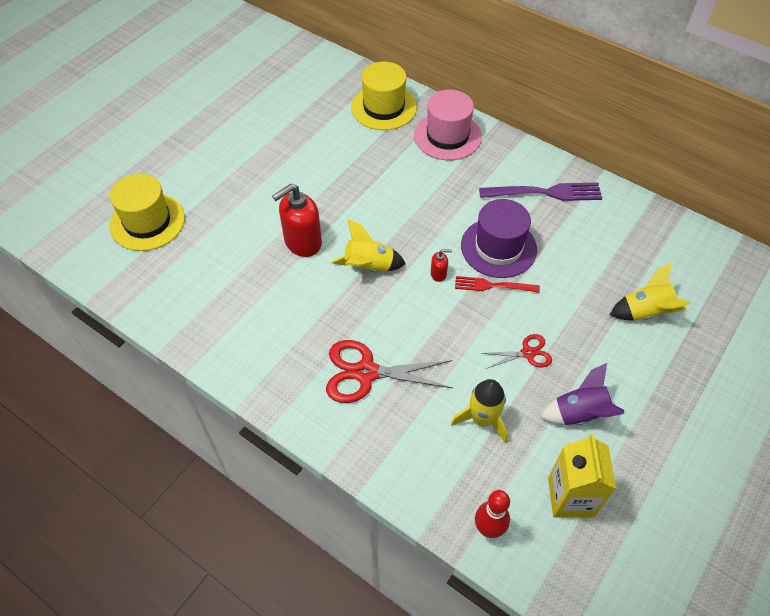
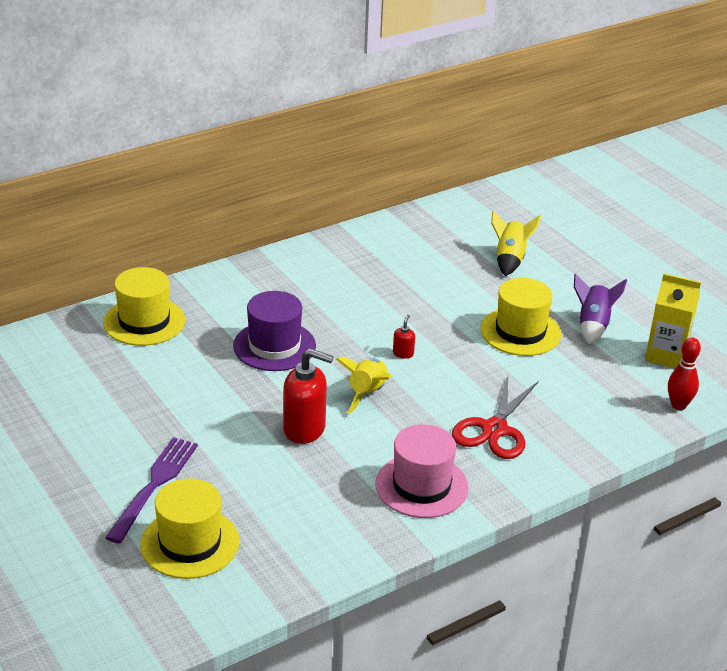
camera: 70 degrees left, 20 degrees down
(302, 242) = (305, 429): red soap dispenser -> red soap dispenser turned 60 degrees counterclockwise
(447, 136) = (223, 294): pink hat -> pink hat (421, 486)
(482, 419) = (575, 377): yellow rocket -> none
(493, 286) = (436, 327): red fork -> none
(498, 247) = (393, 309): purple hat -> purple hat (274, 346)
(528, 353) = (520, 332): red scissors -> yellow hat
(545, 193) = (344, 263): purple fork -> purple fork (154, 485)

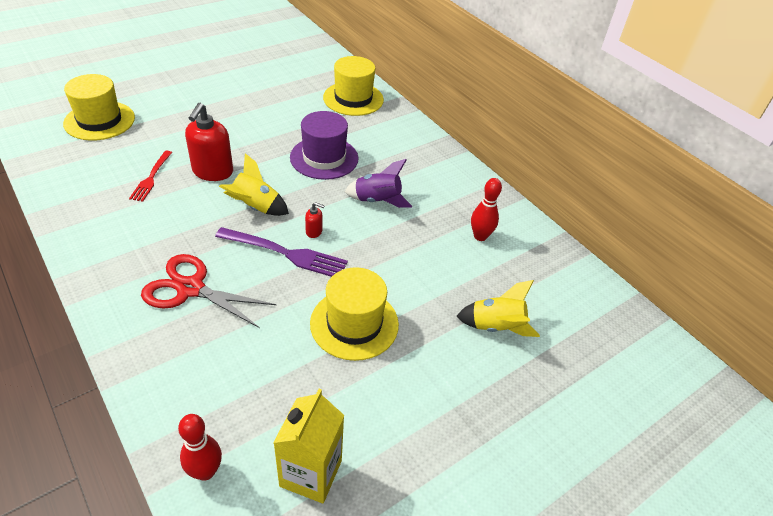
camera: 85 degrees right, 10 degrees up
(154, 485) = (164, 106): purple fork -> purple fork (285, 253)
(318, 477) = (151, 177): none -> red fork
(399, 255) = (480, 236): none -> red bowling pin
(421, 486) = (123, 234): pink hat -> none
(593, 325) = (371, 396): purple rocket -> purple rocket (377, 201)

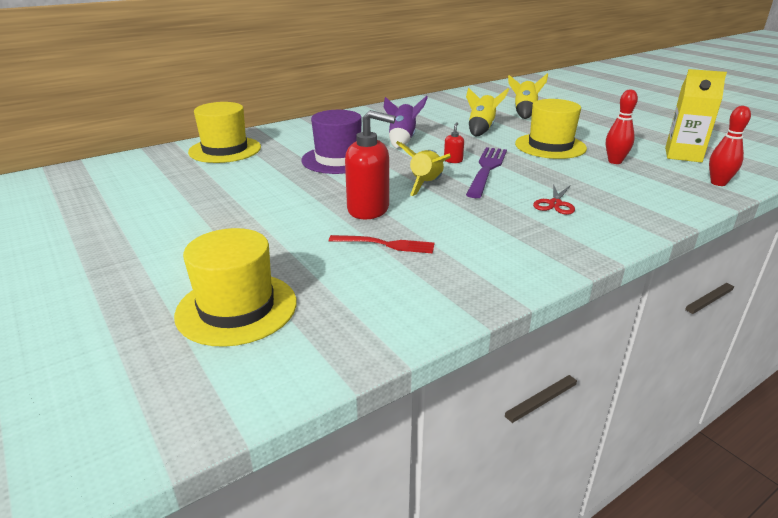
camera: 85 degrees left, 15 degrees down
(190, 288) = (555, 204): red scissors -> red scissors, size x0.55
(417, 269) = (481, 129): none -> yellow rocket
(480, 236) = (436, 113): red bowling pin -> red bowling pin (615, 161)

